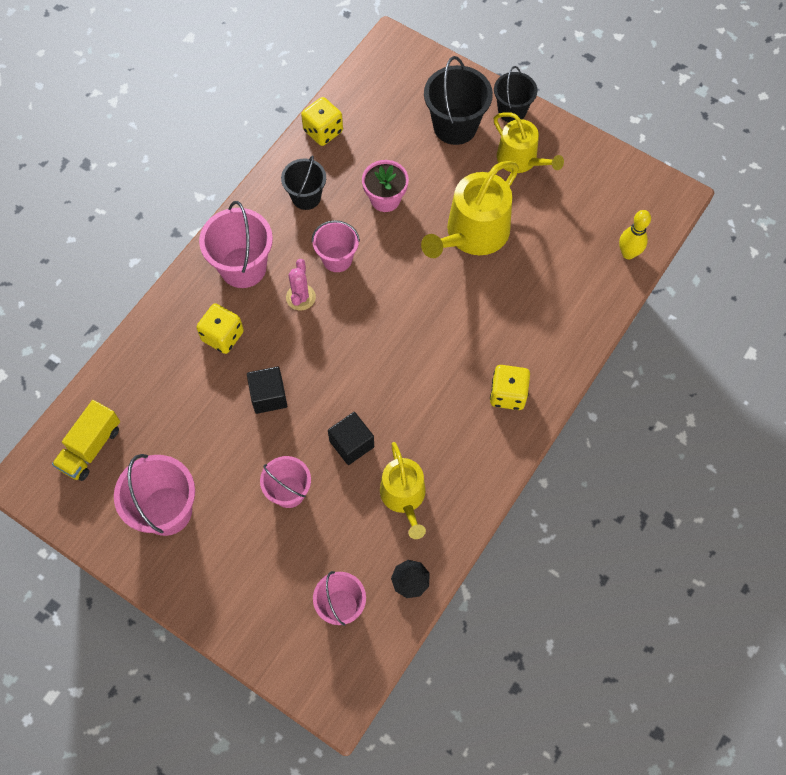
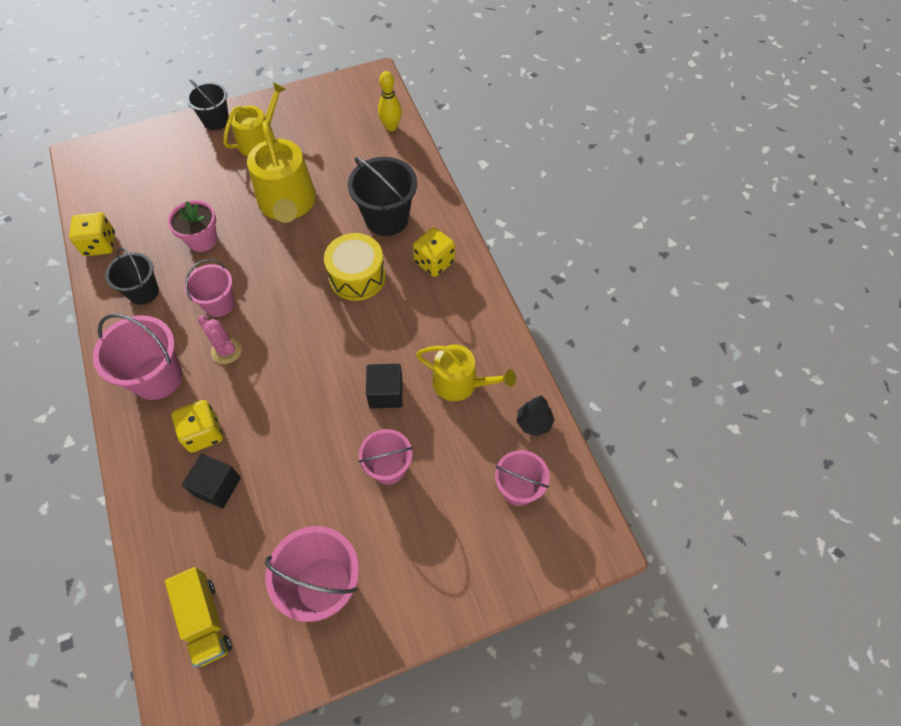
camera: 55 degrees left, 5 degrees down
(268, 396) = (291, 430): black cube -> black cube (217, 486)
(443, 343) = (357, 277): none -> yellow drum
(455, 126) = (191, 160): black bucket -> black bucket (386, 218)
(521, 160) = (259, 139): yellow watering can -> yellow watering can turned 45 degrees counterclockwise

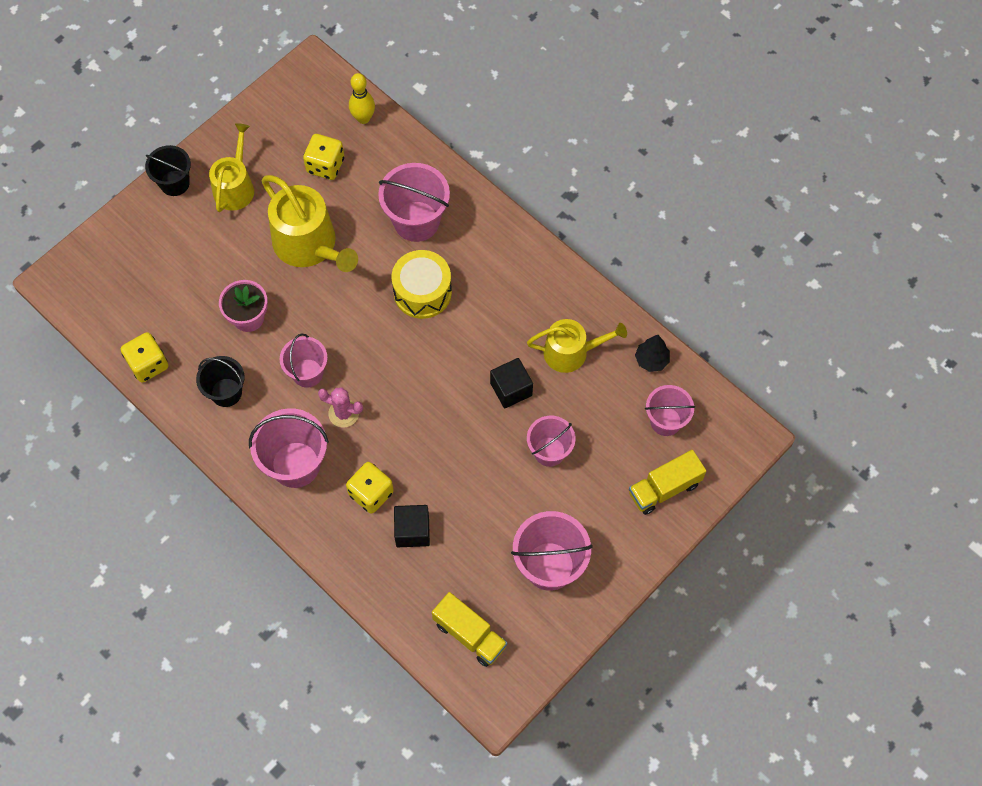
camera: 25 degrees left, 5 degrees up
(386, 218) = (416, 221): black bucket -> pink bucket
(434, 262) = (486, 247): yellow dice -> yellow dice (325, 165)
(482, 558) = (664, 488): none -> yellow truck

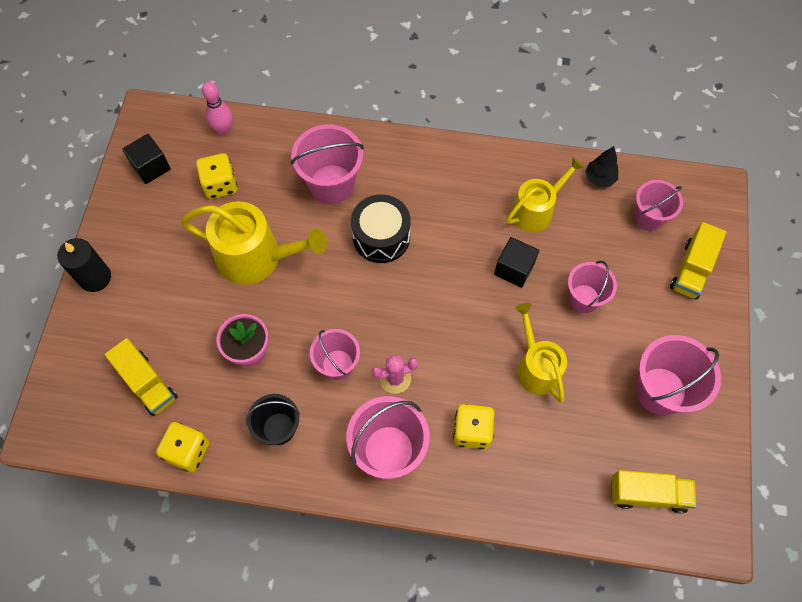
camera: 35 degrees left, 0 degrees up
(155, 293) = (147, 383): none -> yellow truck
(174, 183) = (95, 277): black bucket -> black candle
(235, 186) = (153, 248): yellow watering can -> yellow watering can (536, 366)
(363, 118) = (223, 129): yellow bowling pin -> pink bowling pin
(412, 531) = (531, 439): black cube -> black cube (151, 167)
(422, 292) = (381, 237): yellow drum -> black drum

